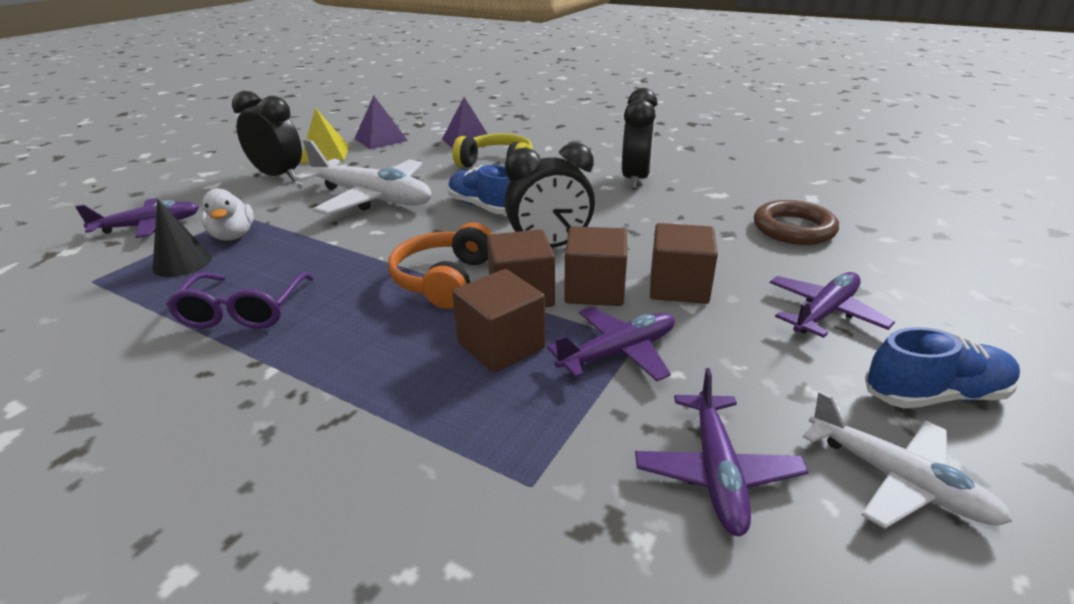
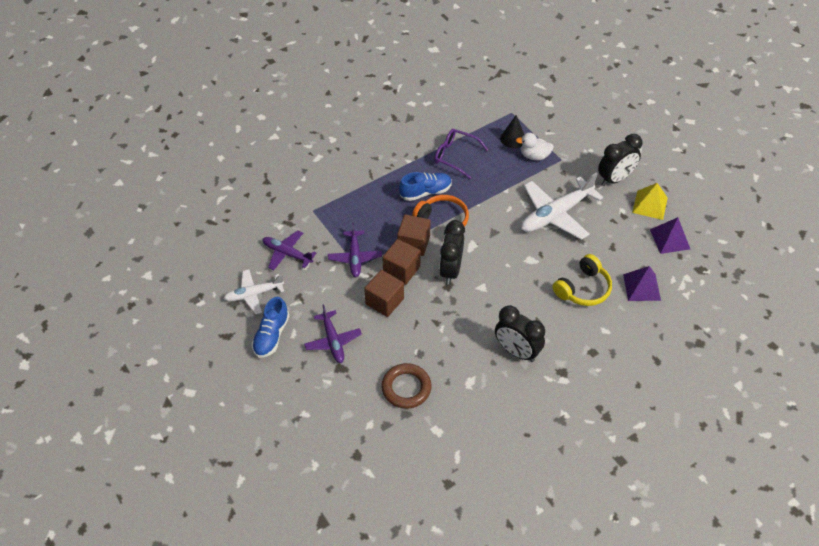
camera: 115 degrees right, 20 degrees up
(148, 226) = (564, 127): purple plane -> none
(483, 207) = (515, 260): blue shoe -> blue shoe (425, 192)
(501, 345) = (382, 225): brown cube -> none

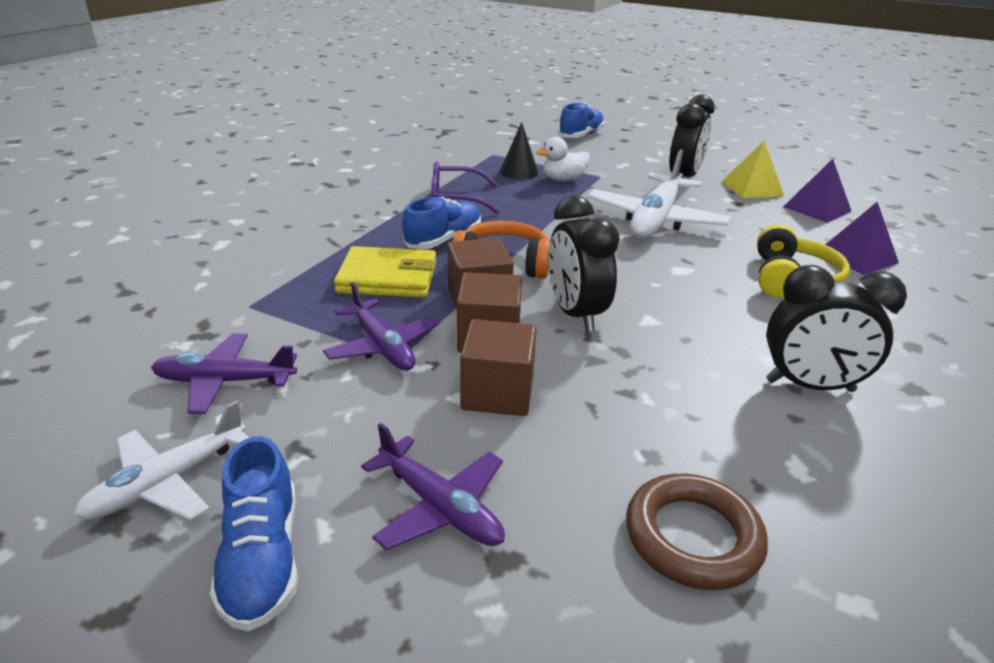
camera: 30 degrees left, 20 degrees down
(381, 213) = (388, 278): none -> yellow wallet
(590, 105) = (581, 135): none -> blue shoe

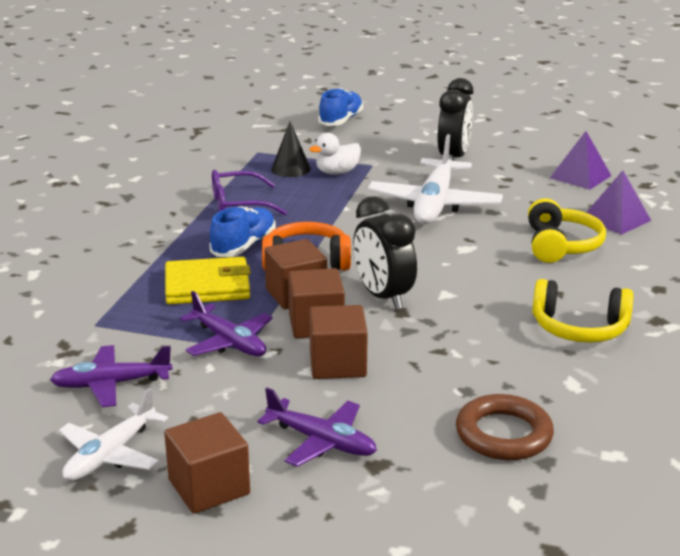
camera: 10 degrees left, 5 degrees down
(262, 559) = (209, 487): blue shoe -> brown cube
(752, 188) = (519, 162): yellow pyramid -> none
(810, 386) = (579, 328): black clock -> yellow headphones

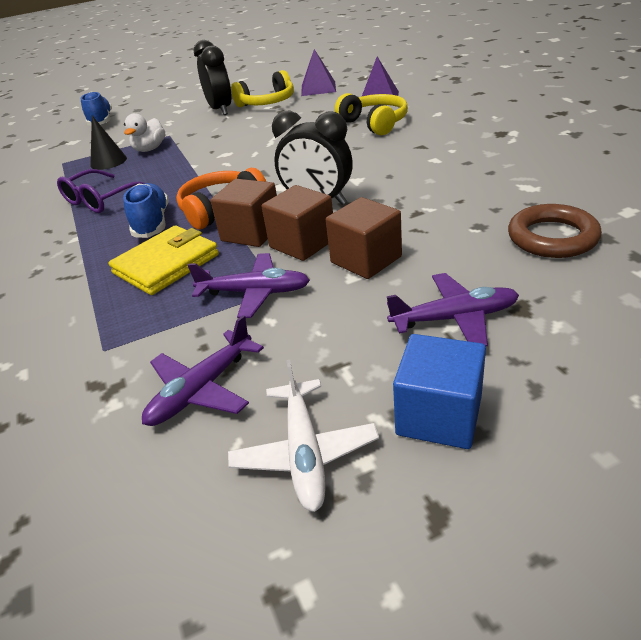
camera: 35 degrees left, 10 degrees up
(209, 487) = (439, 415): brown cube -> blue cube
(434, 204) = (253, 137): white plane -> none
(579, 328) = (470, 157): yellow headphones -> yellow headphones (267, 103)

